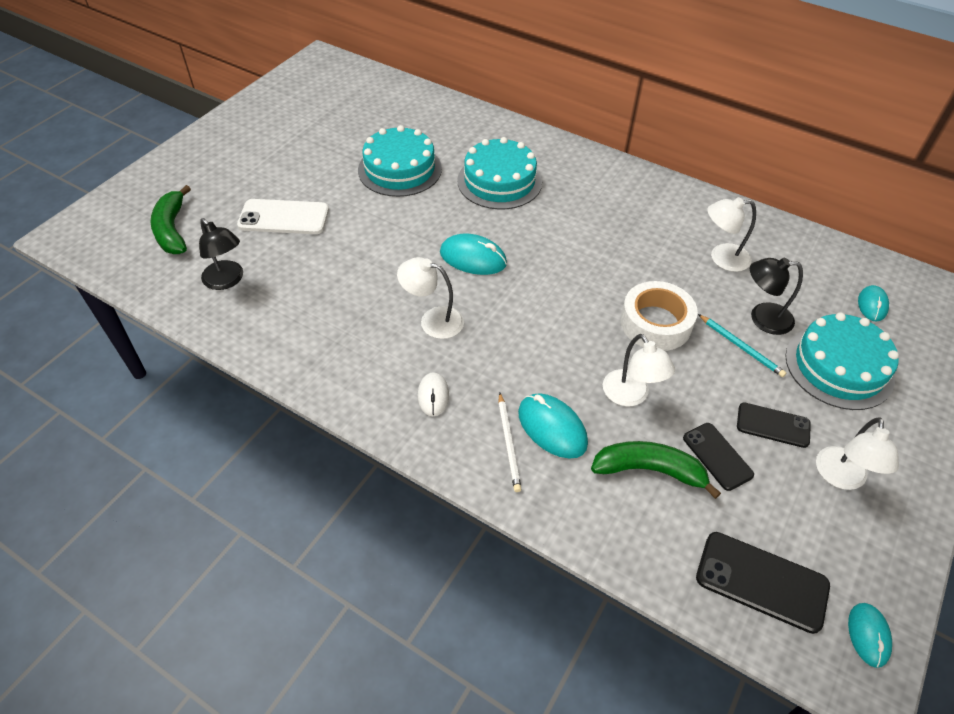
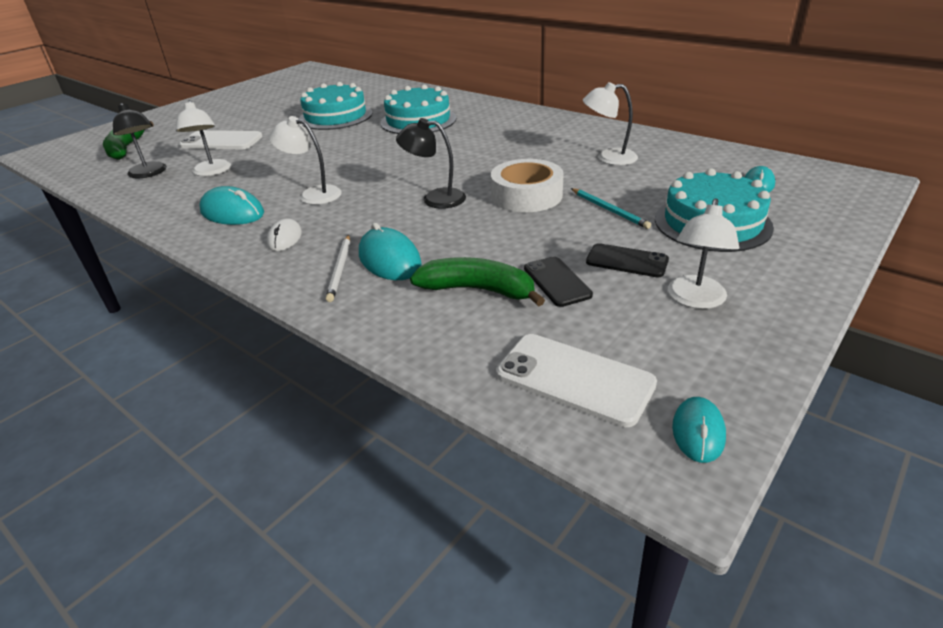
camera: 10 degrees right, 15 degrees down
(473, 258) = (371, 160): turquoise mouse -> turquoise mouse (232, 212)
(630, 396) = (481, 240): white lamp -> white lamp (212, 172)
(761, 581) = (574, 379): black phone -> white phone
(762, 318) = (638, 192): black lamp -> black lamp (435, 198)

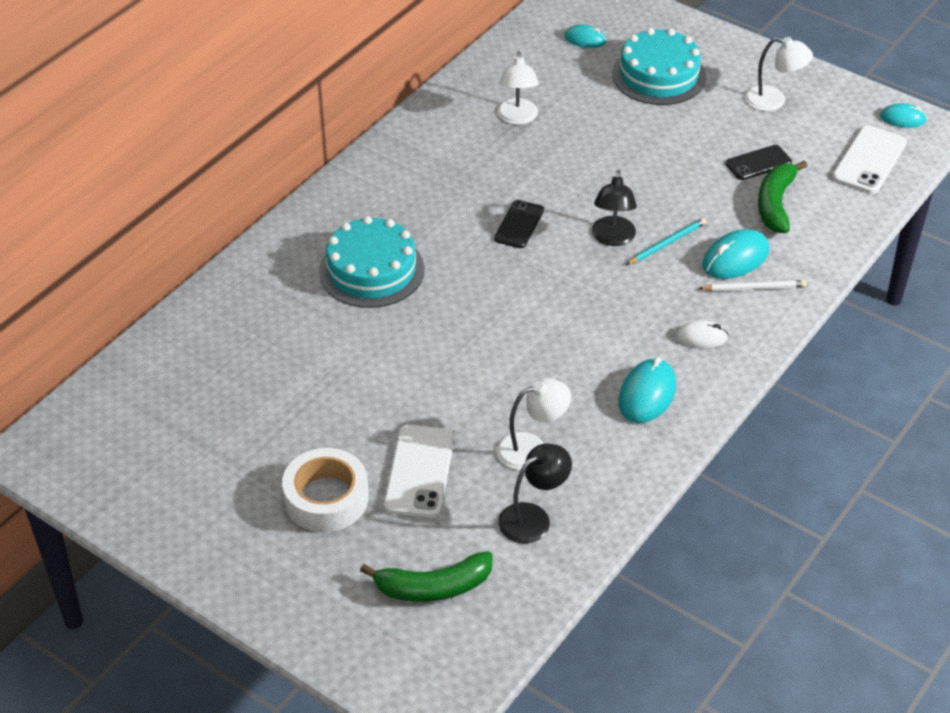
camera: 95 degrees left, 10 degrees up
(313, 194) = (601, 335): white lamp -> none
(335, 116) = (334, 360): turquoise cake -> none
(526, 195) = (606, 176): white tape -> white tape (326, 498)
(609, 210) = (636, 127): turquoise pencil -> turquoise pencil (667, 243)
(627, 261) = (724, 126): black phone -> black phone (519, 224)

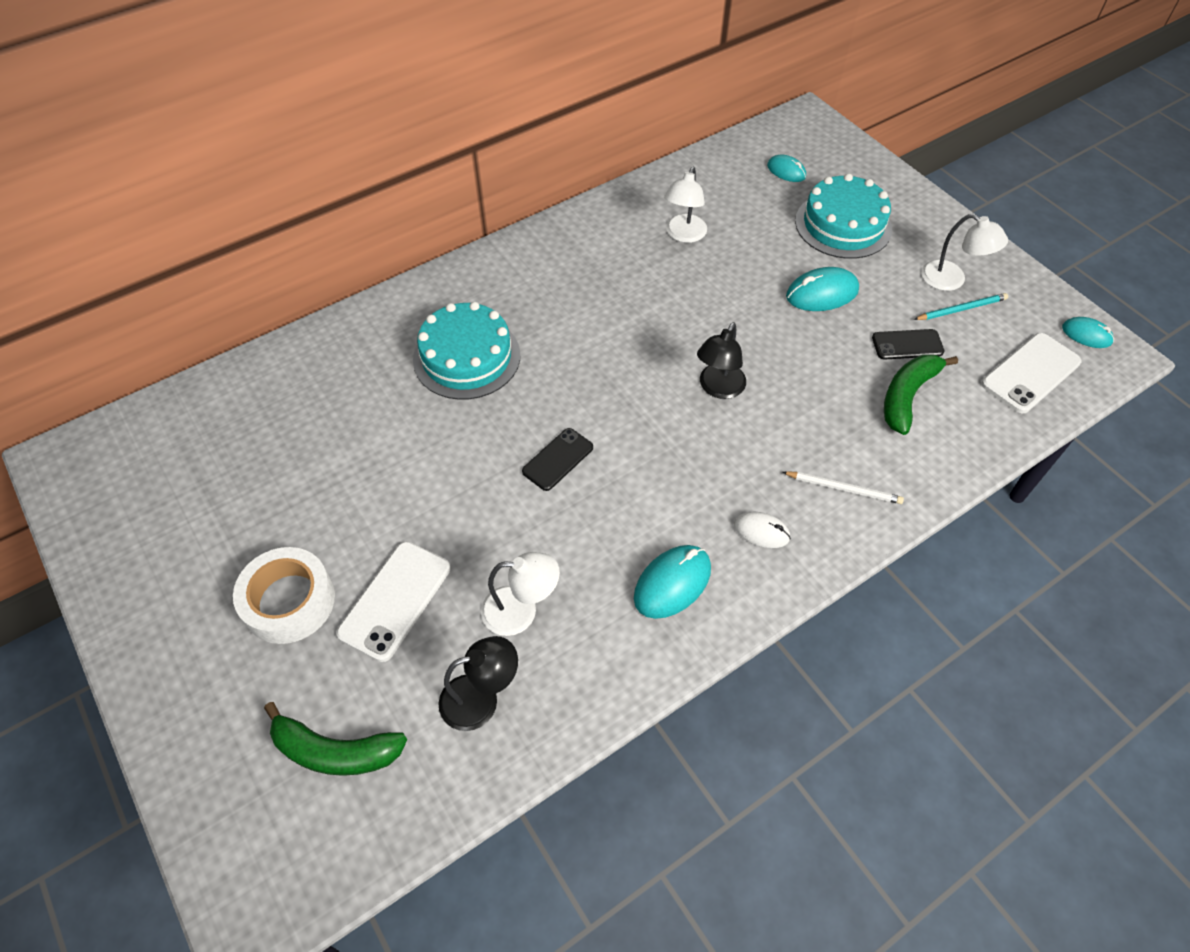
camera: 20 degrees right, 10 degrees up
(519, 224) = (631, 347): black phone -> black phone (558, 459)
(667, 243) = (772, 409): turquoise pencil -> turquoise pencil (961, 309)
(735, 258) = (837, 447): turquoise mouse -> turquoise mouse (822, 293)

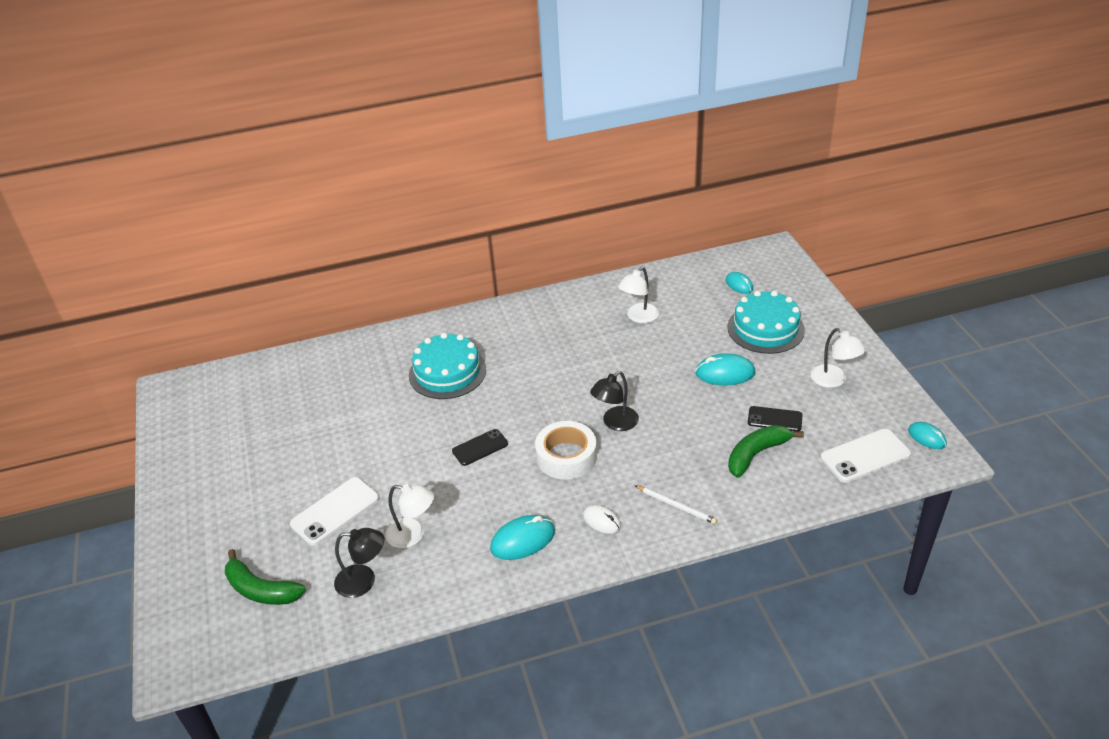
camera: 20 degrees right, 15 degrees down
(289, 601) = (270, 498): white tape -> white tape (566, 456)
(961, 309) = (831, 402): turquoise pencil -> none

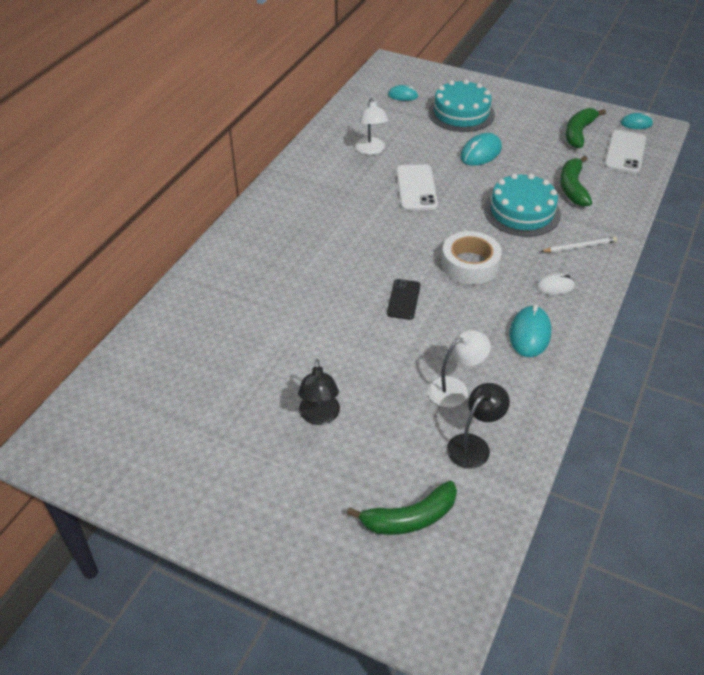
camera: 50 degrees left, 5 degrees up
(335, 511) = (371, 419): white phone -> white phone (416, 188)
(447, 372) = (292, 267): turquoise cake -> turquoise cake (522, 212)
(615, 423) = (465, 224): black lamp -> black lamp (319, 416)
(774, 419) = (550, 162): black phone -> none
(834, 380) = (545, 121): white lamp -> none
(849, 410) = (578, 133): none -> green banana

